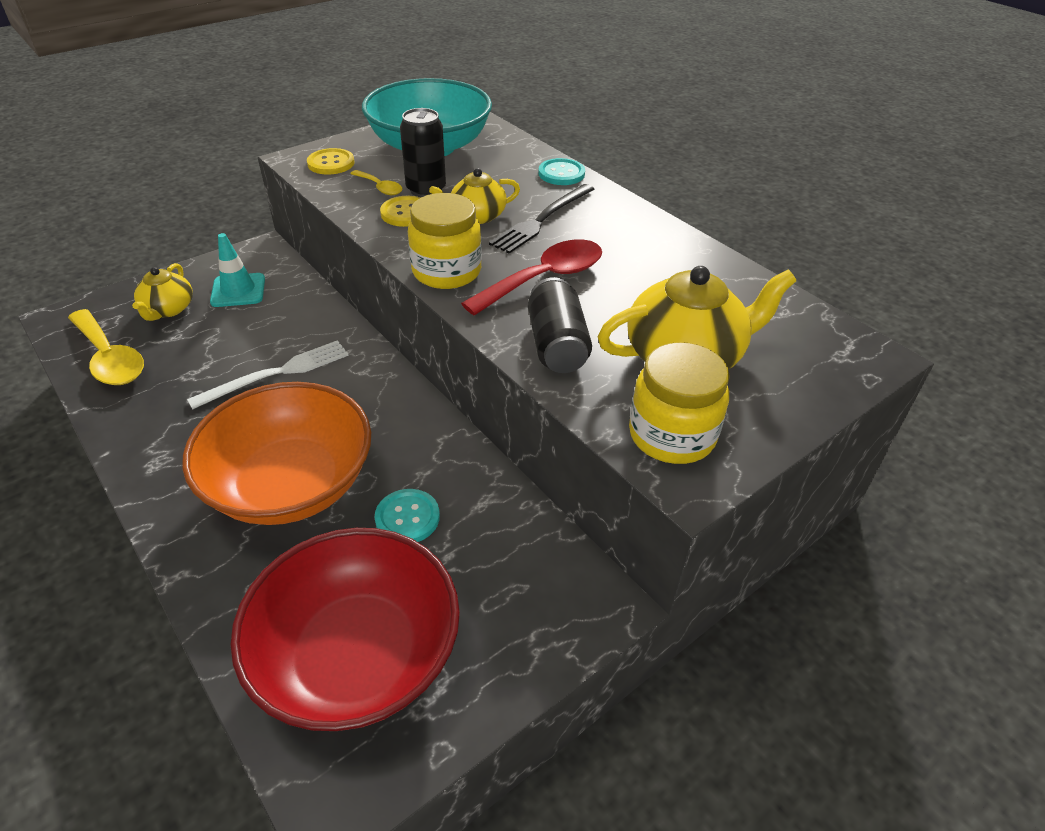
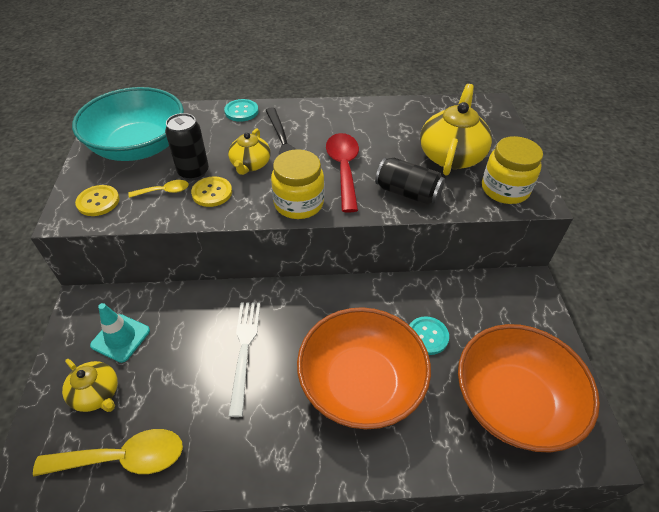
camera: 55 degrees left, 5 degrees up
(357, 656) = (513, 402): red bowl -> orange bowl

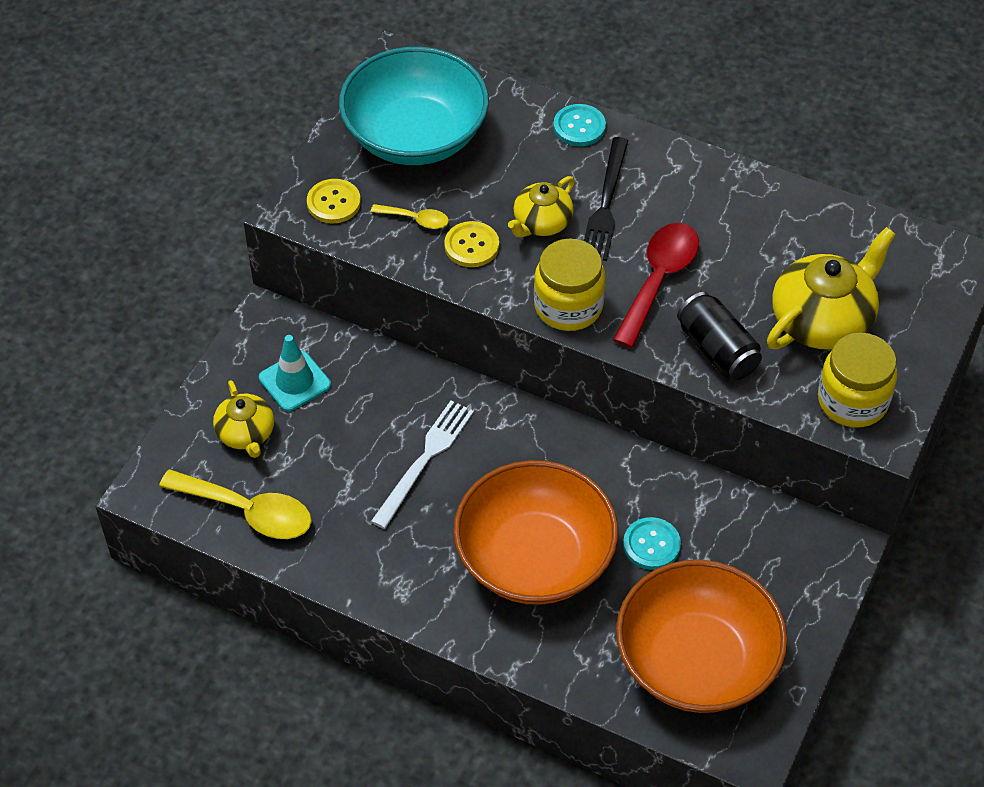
camera: 30 degrees right, 5 degrees up
(193, 172) = (464, 205): black can -> none

